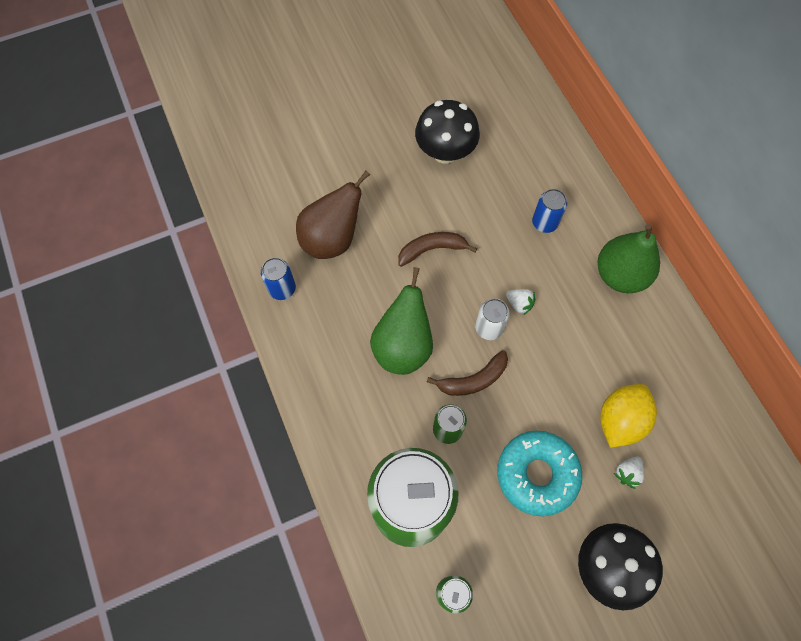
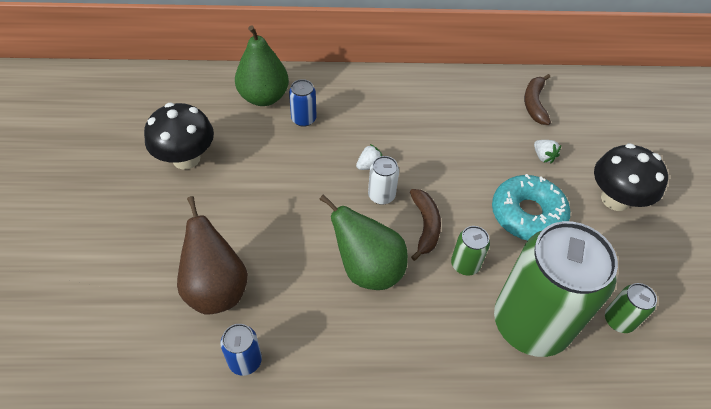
camera: 70 degrees left, 15 degrees down
(432, 250) = (280, 208): brown banana -> brown banana (534, 104)
(620, 275) = (377, 93): green pear -> green pear (264, 97)
(620, 420) = (499, 143): yellow lemon -> none

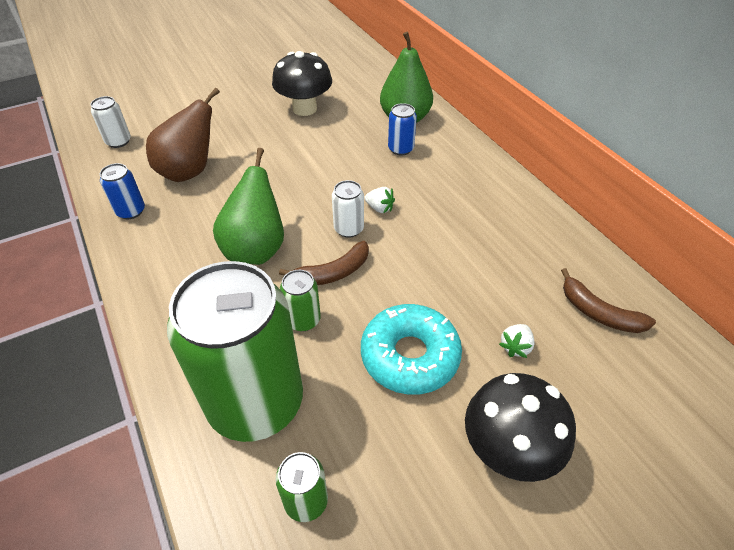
camera: 65 degrees right, 5 degrees down
(102, 345) = (118, 141): none -> white can
(534, 104) = (599, 313): brown banana -> brown banana turned 120 degrees counterclockwise

